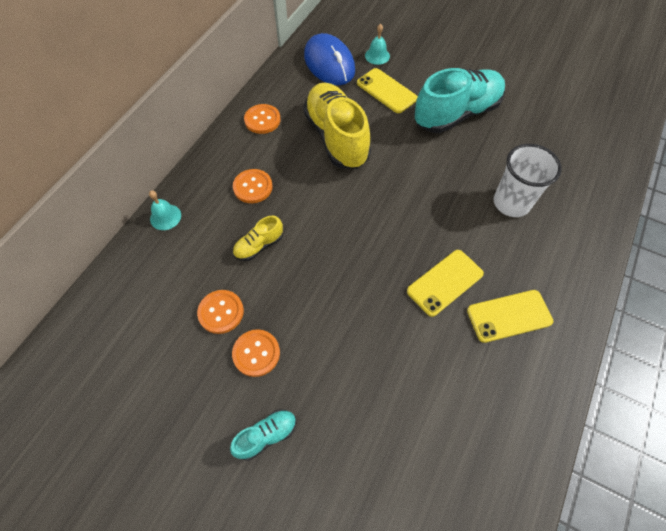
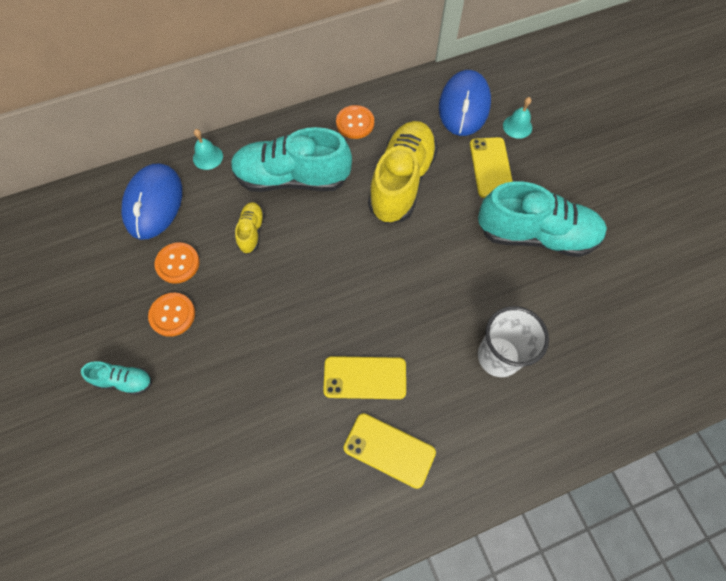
camera: 40 degrees right, 5 degrees up
(152, 282) = (154, 203): none -> blue mouse
(253, 187) = (292, 178): orange button -> turquoise shoe
(259, 245) = (251, 231): yellow shoe -> yellow shoe turned 90 degrees clockwise

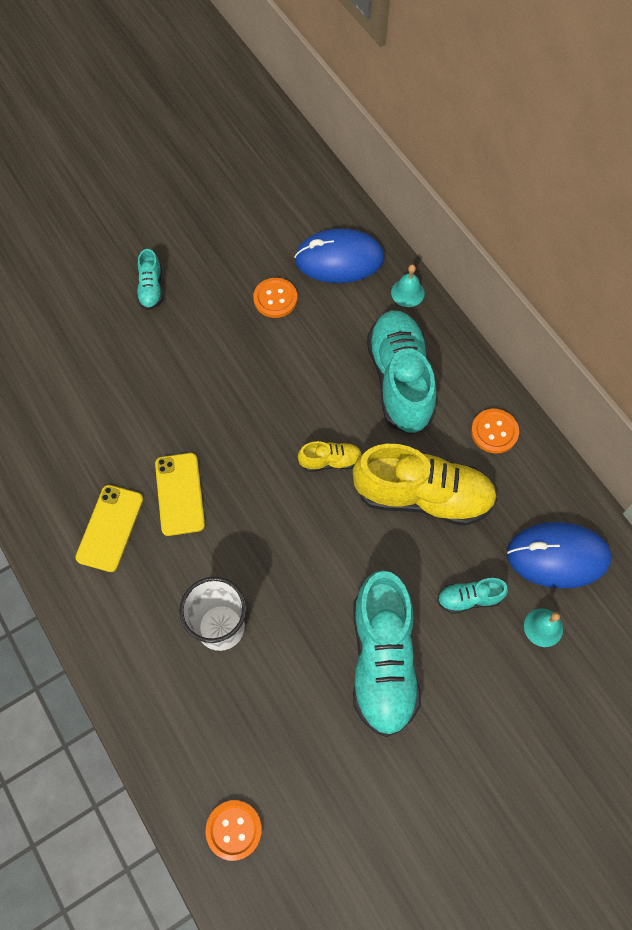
camera: 80 degrees right, 0 degrees up
(172, 315) = (220, 309): orange button -> orange button (234, 830)
(251, 231) = (325, 356): yellow shoe -> yellow shoe (330, 461)
(491, 167) = (469, 598): yellow phone -> turquoise shoe

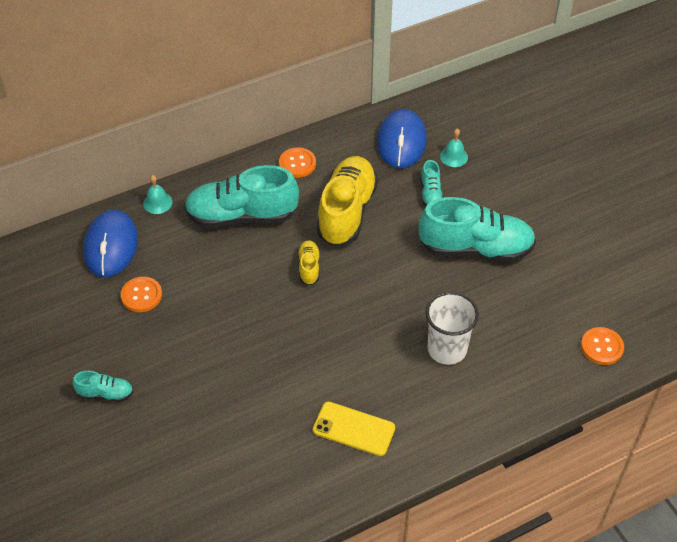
camera: 85 degrees left, 15 degrees down
(179, 494) = (326, 375): yellow phone -> none

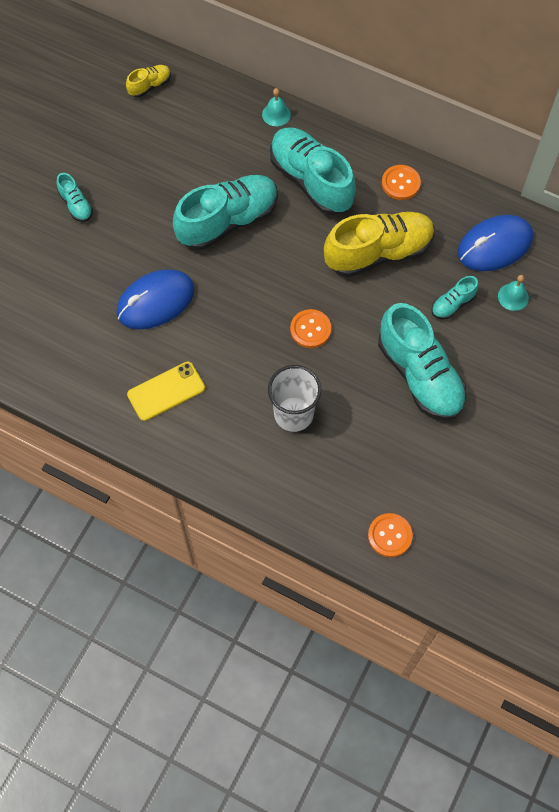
camera: 55 degrees right, 15 degrees up
(111, 246) = (209, 114): blue mouse -> blue mouse (155, 301)
(141, 295) = (179, 166): orange button -> orange button (310, 329)
(227, 292) = (228, 221): none -> turquoise shoe
(309, 267) = (297, 262): yellow shoe -> yellow shoe (150, 86)
(354, 429) = (166, 391): yellow phone -> yellow phone turned 75 degrees clockwise

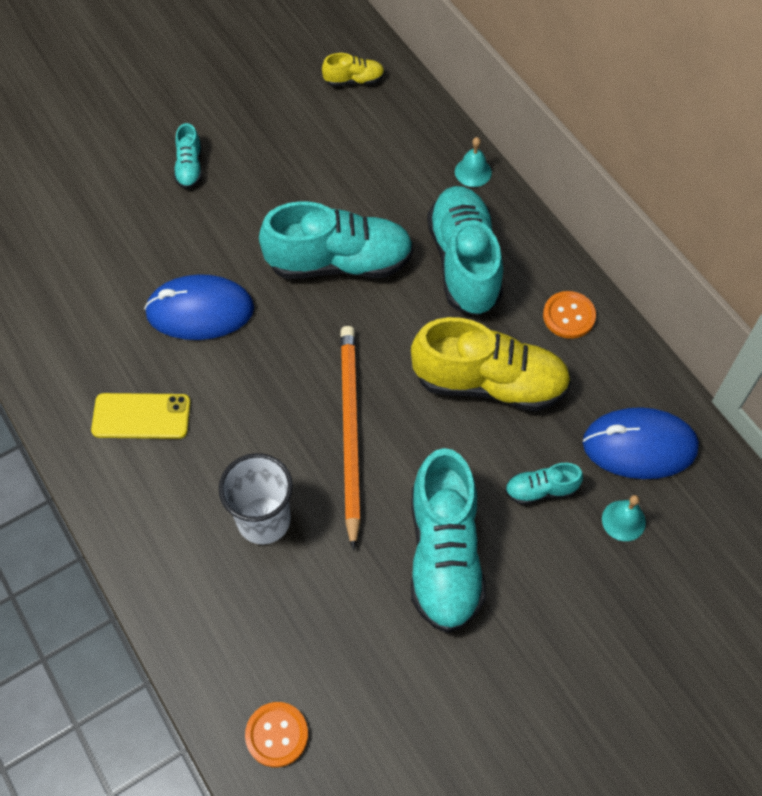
camera: 30 degrees right, 5 degrees down
(310, 329) = (350, 431): orange button -> orange pencil

